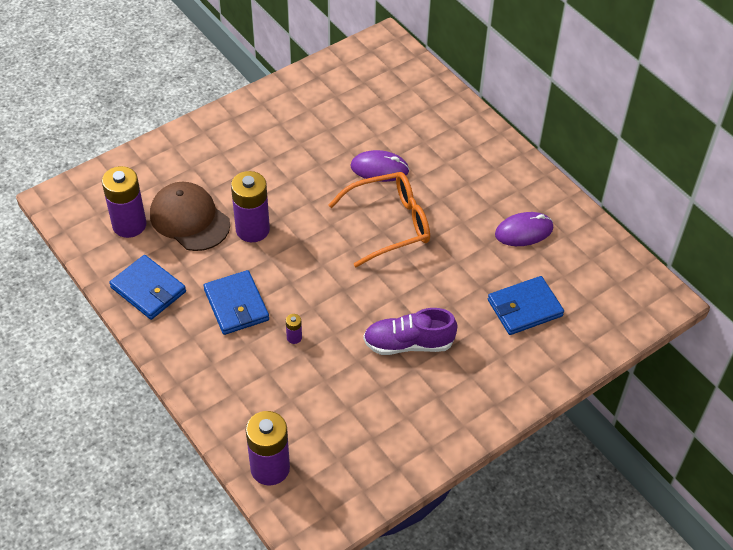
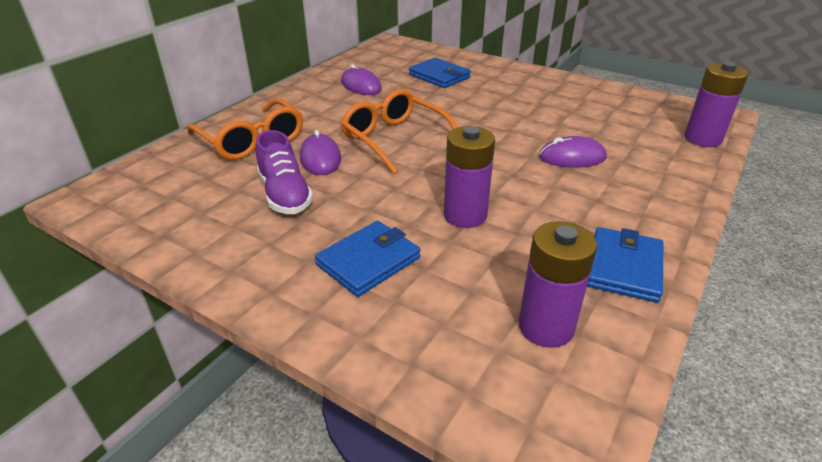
camera: 110 degrees left, 15 degrees down
(189, 219) = (489, 270): brown cap -> none
(236, 305) = (573, 198): blue wallet -> blue wallet (368, 261)
(294, 337) = (572, 157): purple battery -> purple mouse
(408, 344) = (518, 109): purple shoe -> purple shoe (285, 194)
(432, 132) = (252, 140): none -> orange glasses

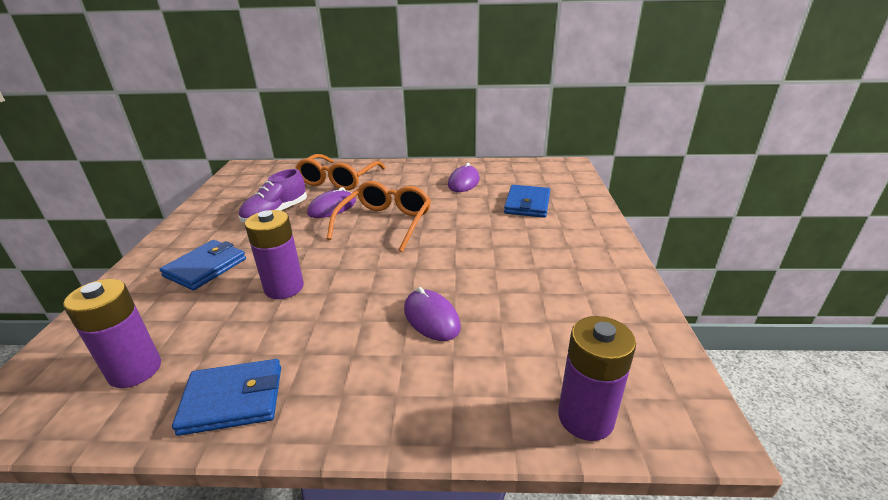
camera: 60 degrees right, 5 degrees down
(368, 261) = (205, 267): blue wallet -> blue wallet turned 75 degrees counterclockwise

